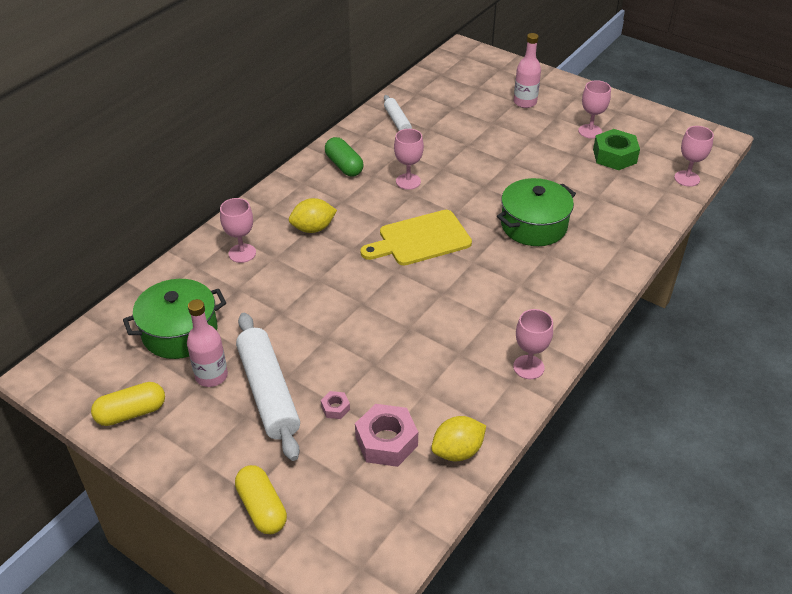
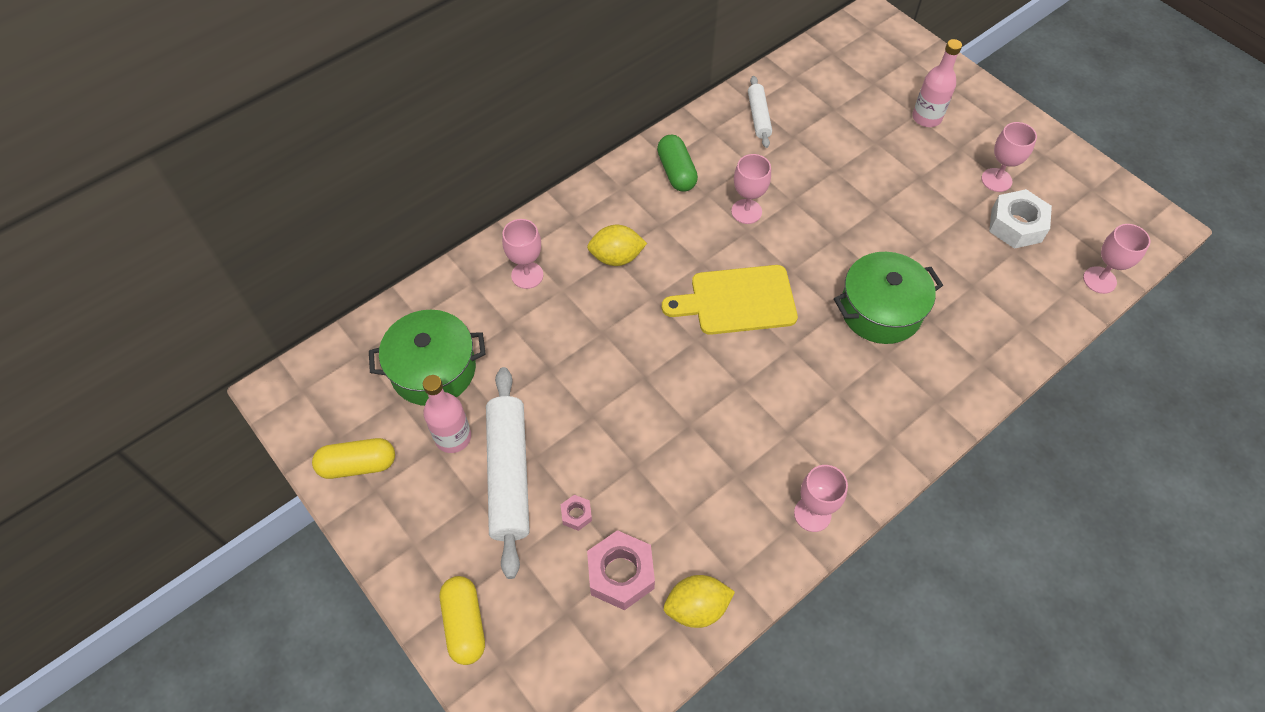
camera: 15 degrees right, 15 degrees up
(614, 156) = (1016, 225): green nut -> white nut

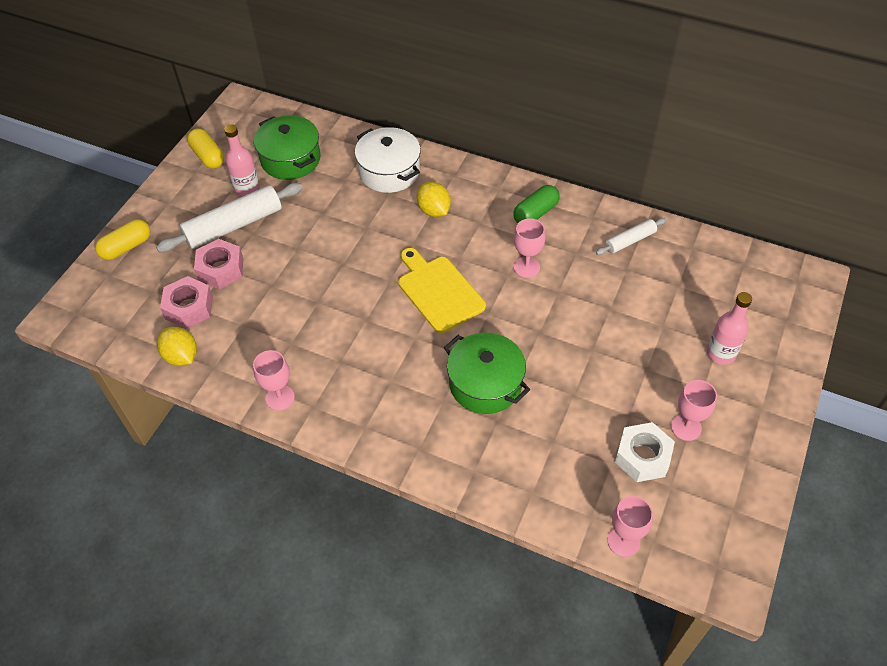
camera: 65 degrees right, 5 degrees down
(527, 275) = (389, 172): pink goblet -> white pot
(576, 514) = (221, 269): pink nut -> pink nut, size x2.10

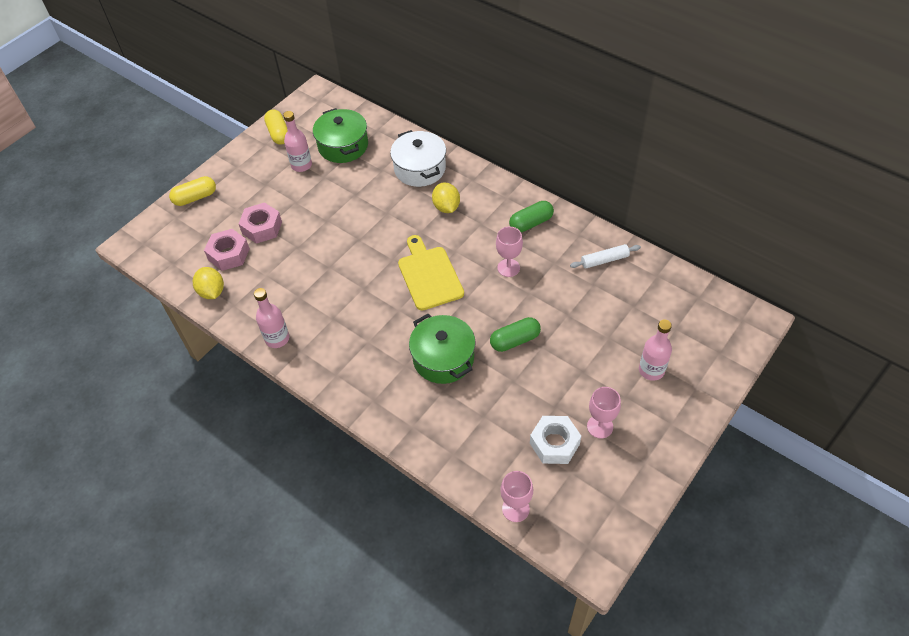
camera: 15 degrees right, 0 degrees up
(234, 225) = (282, 193): white rolling pin -> none
(280, 397) = (277, 339): pink goblet -> pink bottle
(560, 348) = (515, 340): none -> green capsule

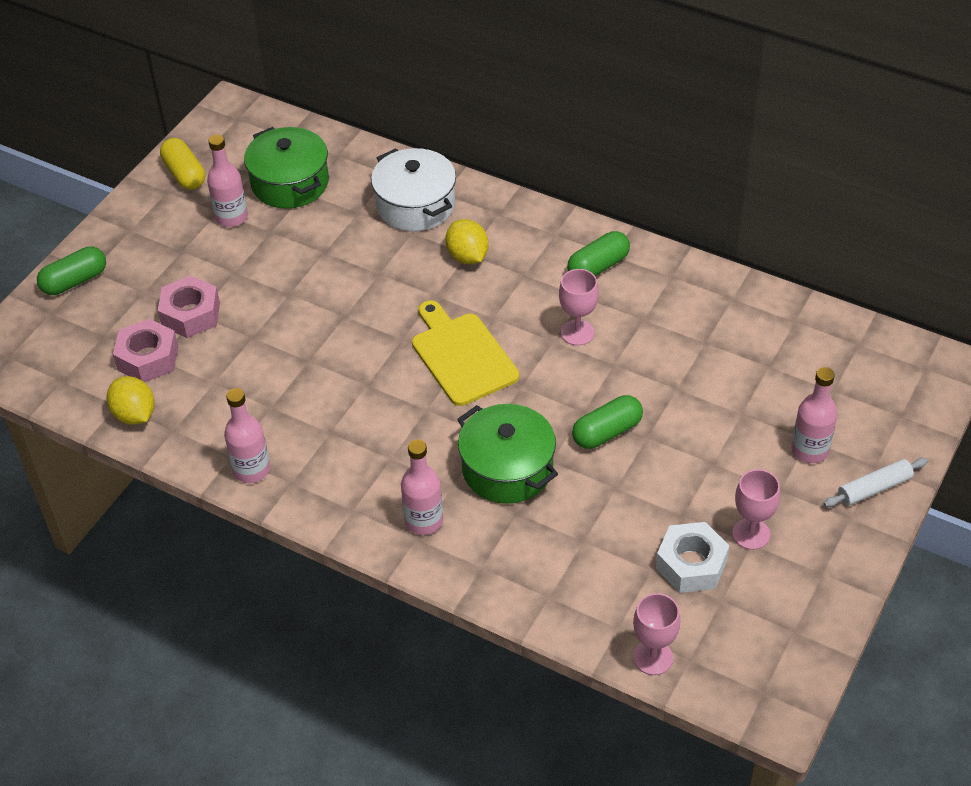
camera: 10 degrees left, 5 degrees down
(195, 197) = (74, 281): yellow capsule -> green capsule
(381, 388) = (424, 521): none -> pink bottle
(604, 260) = (715, 307): white rolling pin -> white rolling pin (874, 488)

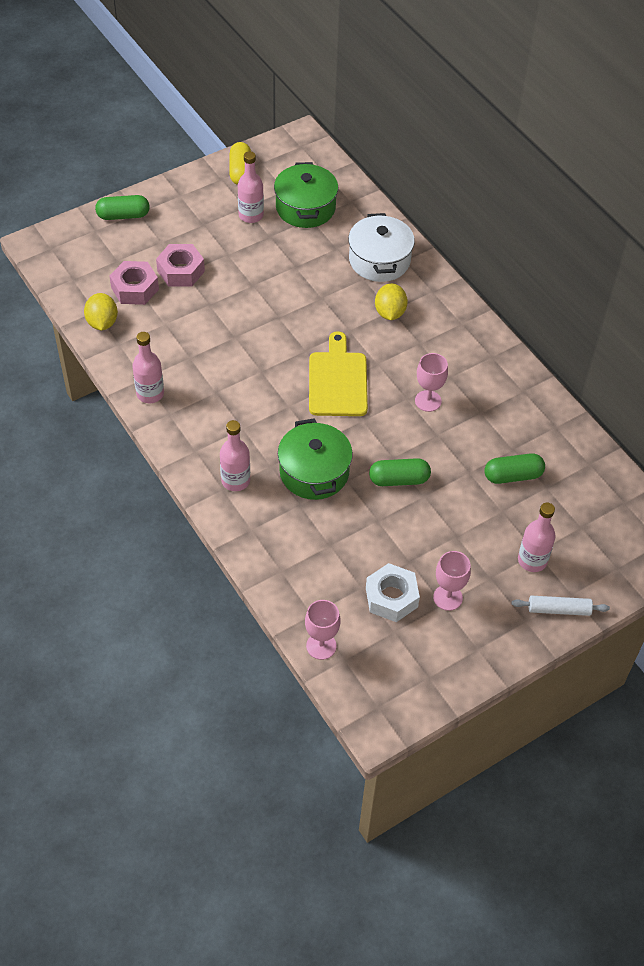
camera: 25 degrees right, 5 degrees up
(598, 266) = (476, 360): green capsule -> green capsule (513, 476)

